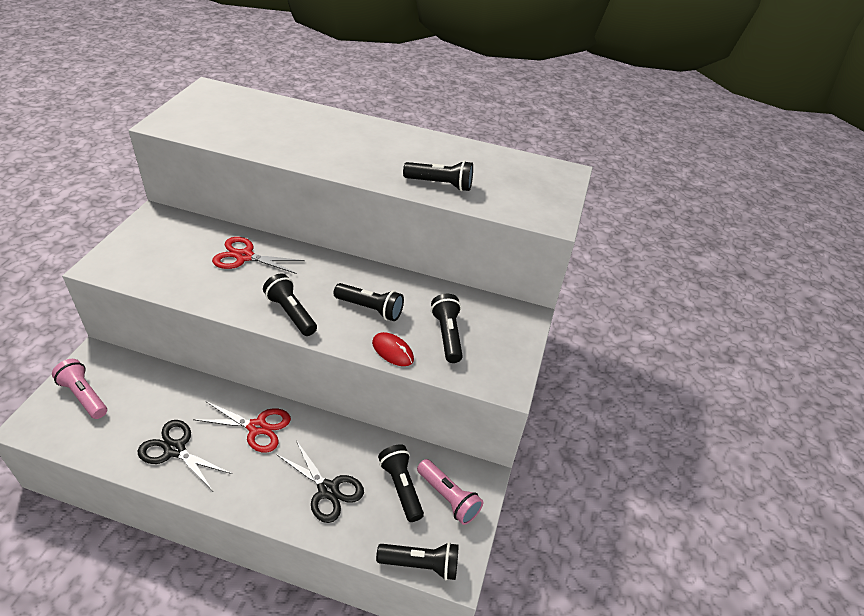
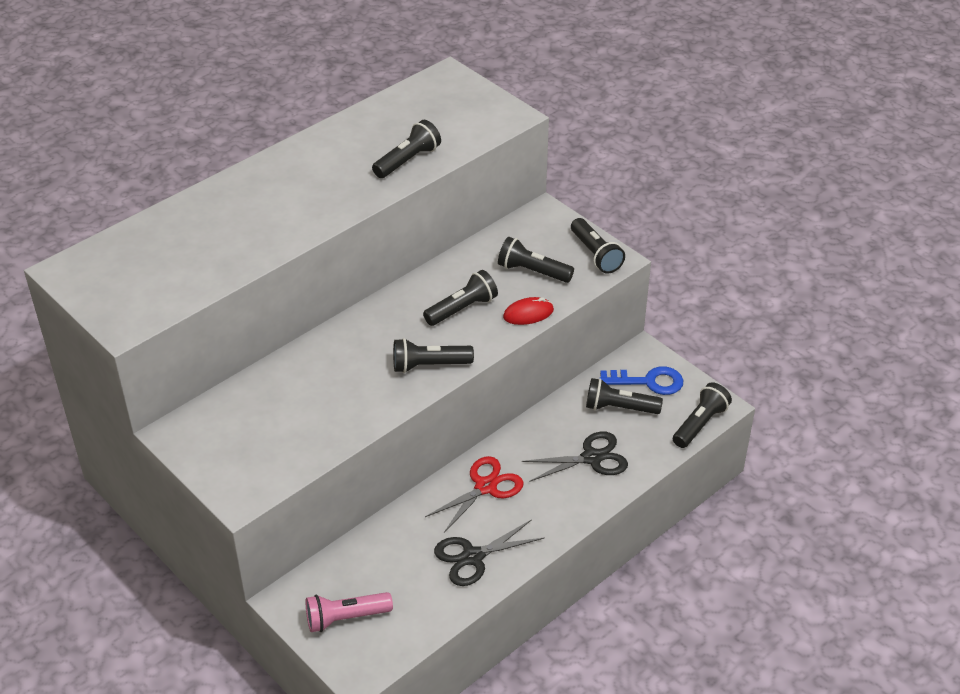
camera: 55 degrees left, 0 degrees up
(244, 256) = (312, 376): red scissors -> none
(448, 497) = (648, 382): pink flashlight -> blue key
(502, 369) = (595, 254): none -> black flashlight

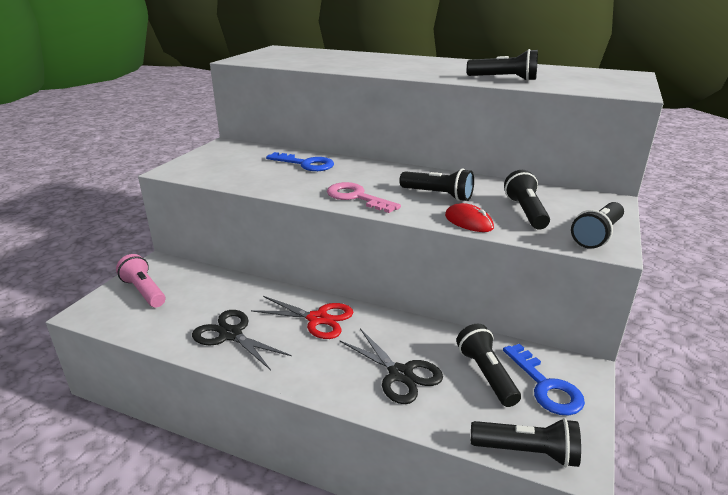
camera: 65 degrees right, 15 degrees down
(308, 377) = (306, 164): none -> blue key
(429, 365) = (356, 197): black flashlight -> pink key

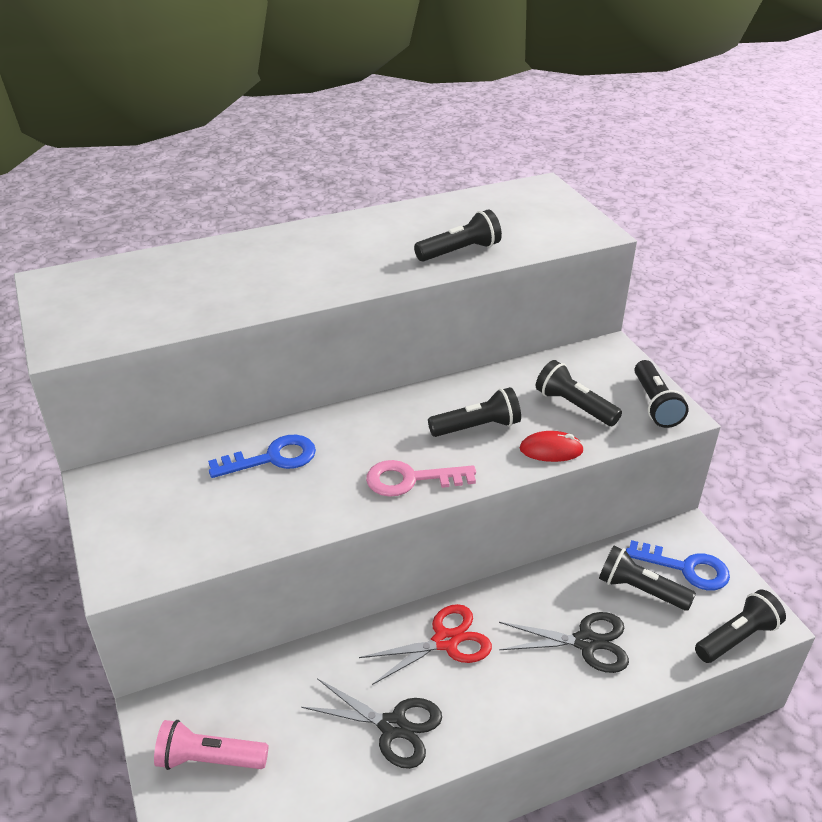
camera: 45 degrees left, 10 degrees up
(231, 334) = (393, 727): black scissors -> black scissors turned 150 degrees counterclockwise

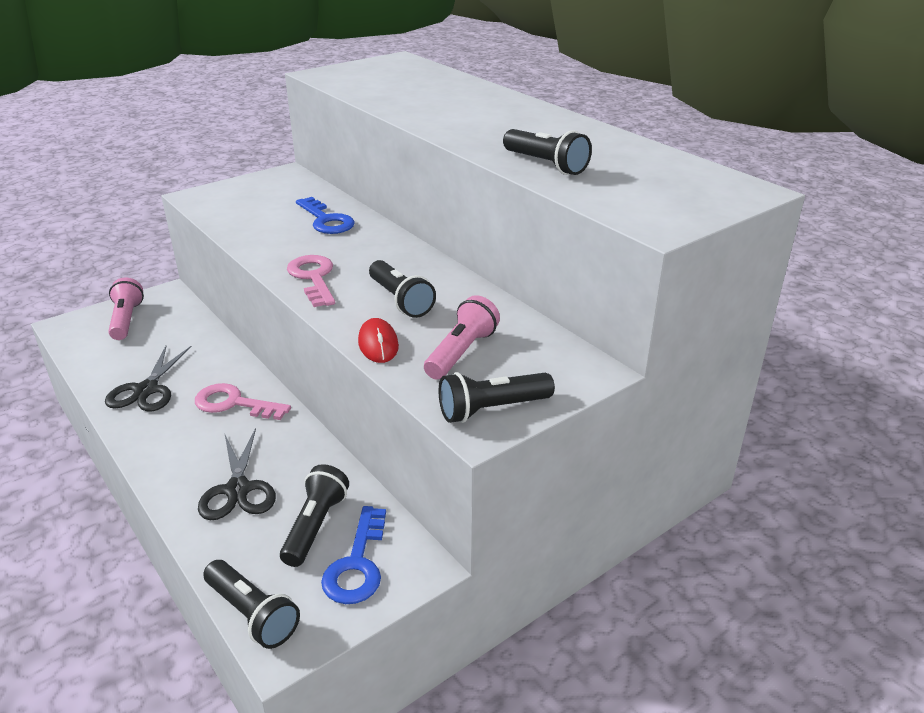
camera: 75 degrees right, 5 degrees down
(446, 641) = (234, 403): red scissors -> pink key
(574, 406) = (461, 352): black flashlight -> pink flashlight

